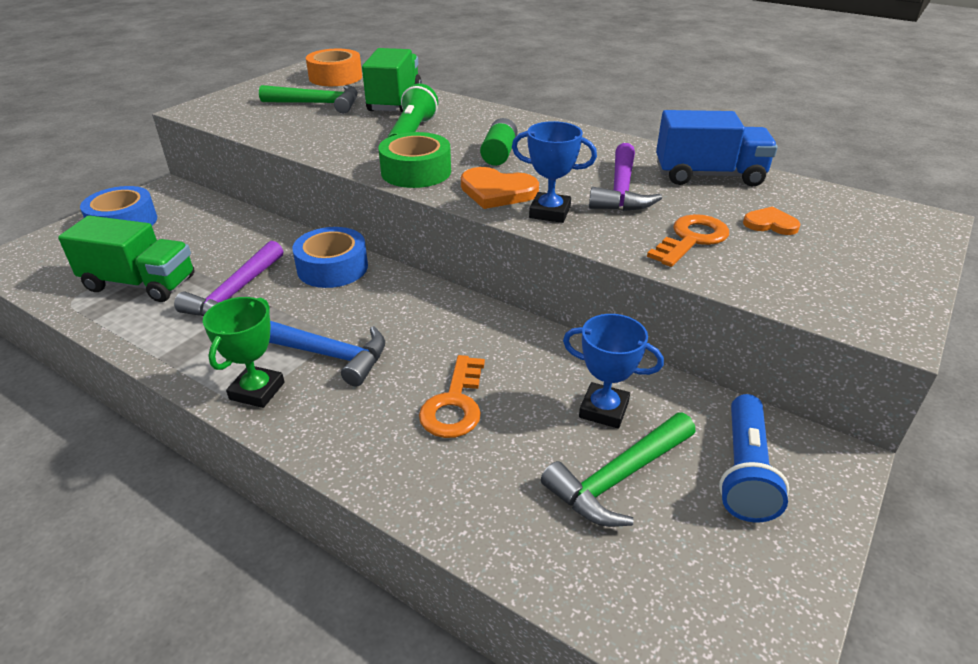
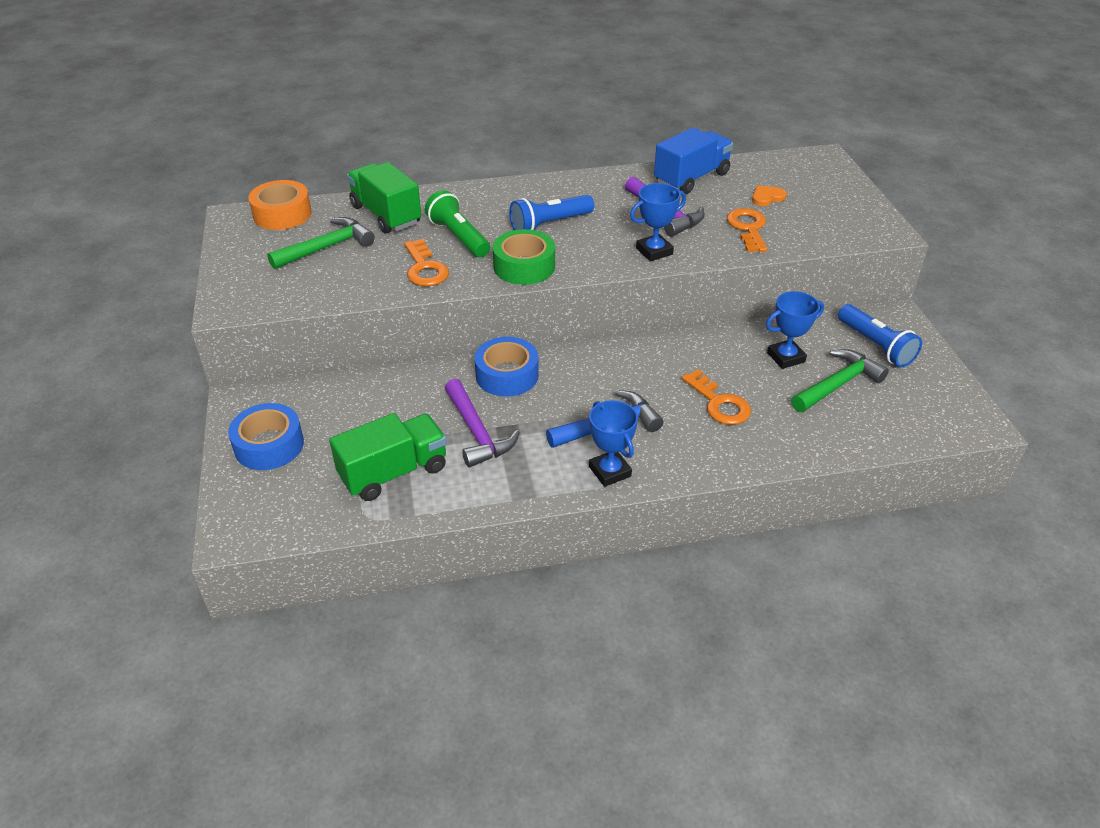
camera: 45 degrees left, 5 degrees up
(257, 391) = (610, 471): green trophy -> blue trophy
(346, 141) = (425, 268): none -> orange key
(497, 191) = (600, 253): orange heart -> none
(499, 154) = (549, 224): green battery -> blue flashlight
(619, 478) = (837, 384): green hammer -> green hammer turned 135 degrees counterclockwise

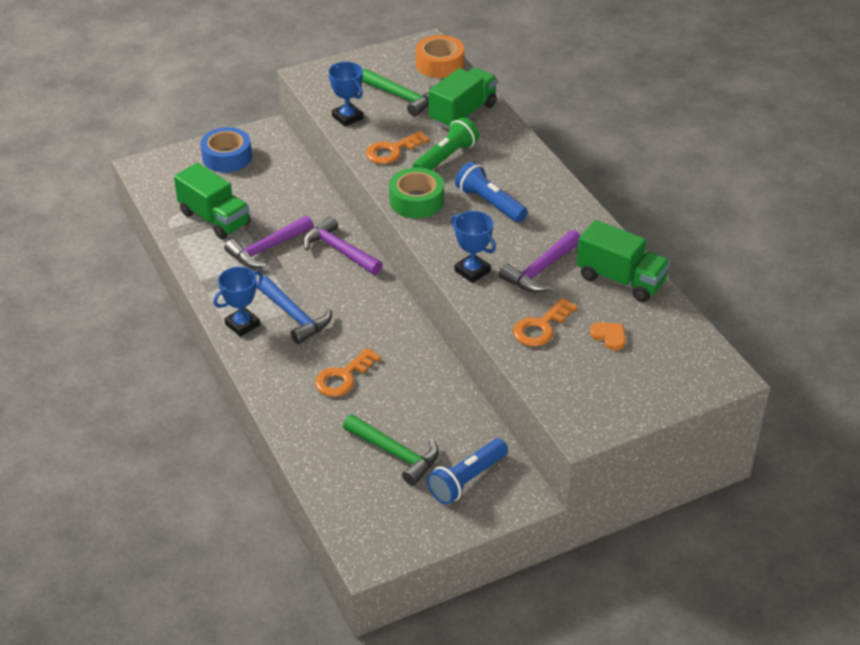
camera: 75 degrees right, 0 degrees up
(507, 375) = (339, 250): blue tape -> purple hammer
(691, 178) = (620, 280): blue truck -> green truck
(748, 228) = (541, 327): orange key -> orange key turned 150 degrees clockwise
(786, 357) = (424, 416): blue trophy -> blue trophy (347, 117)

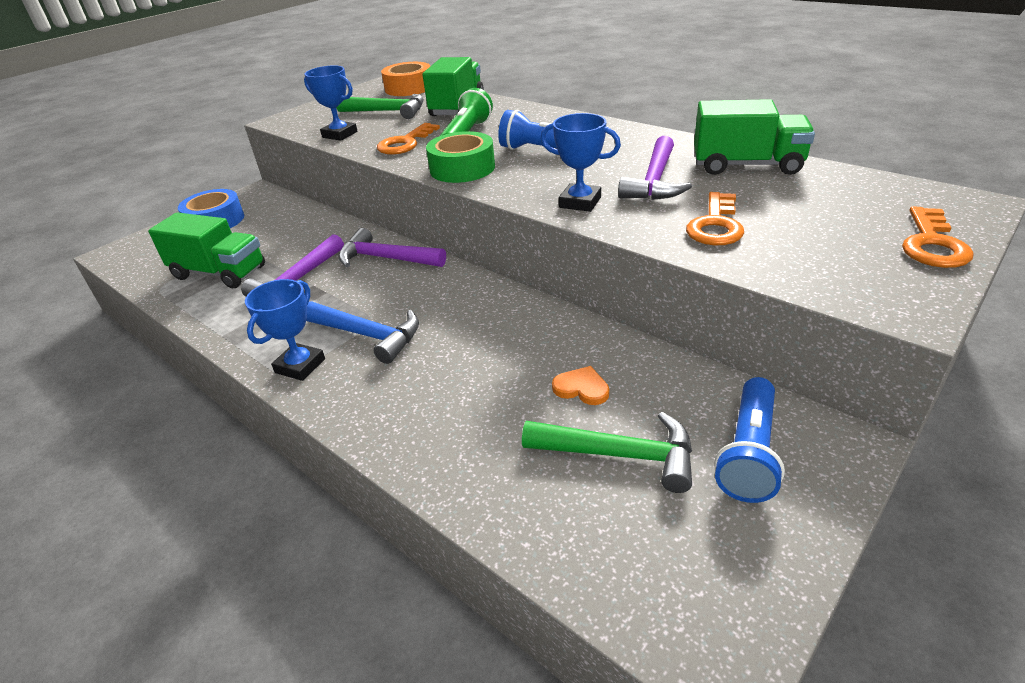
camera: 20 degrees left, 5 degrees down
(343, 377) = (474, 382): orange key -> orange key (932, 244)
(609, 336) = (801, 210): orange heart -> orange heart (581, 388)

